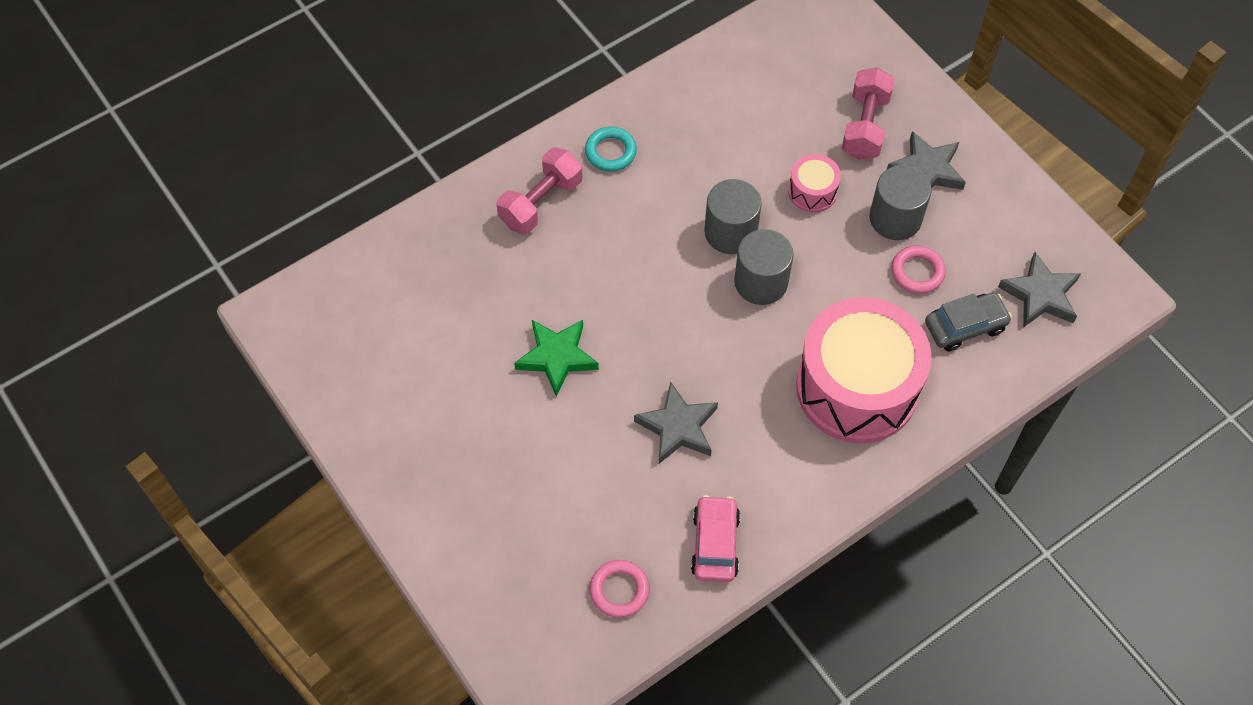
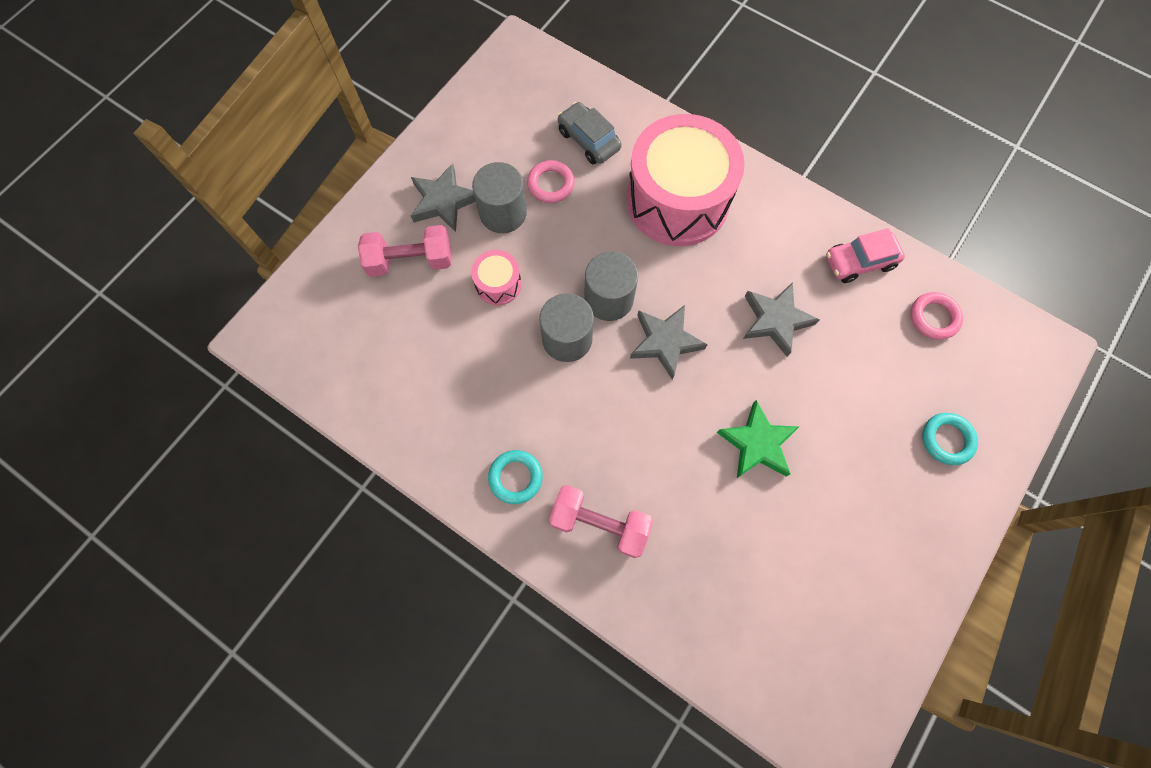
camera: 110 degrees left, 10 degrees up
(485, 534) = (946, 440): none -> turquoise ring
(1040, 295) = (538, 97): grey star -> grey star (665, 342)

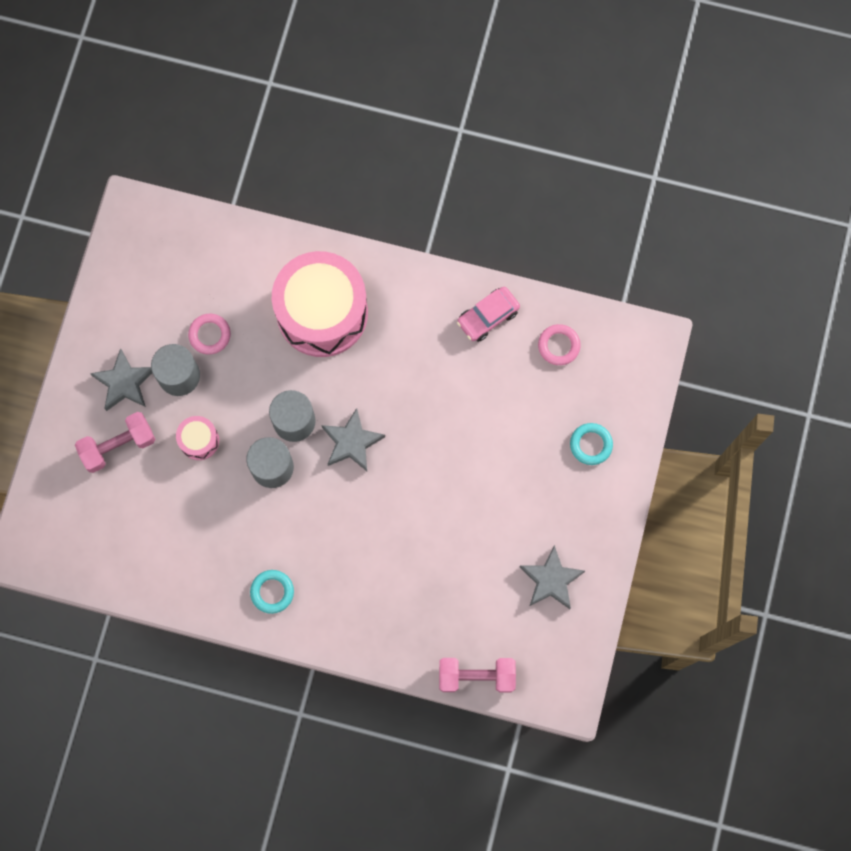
camera: 20 degrees left, 5 degrees up
(588, 140) = (227, 281): grey car -> none
(599, 523) = (348, 603): pink dumbbell -> pink dumbbell (476, 676)
(757, 443) = (448, 499): green star -> none
(775, 320) = (434, 393): grey star -> grey star (551, 580)

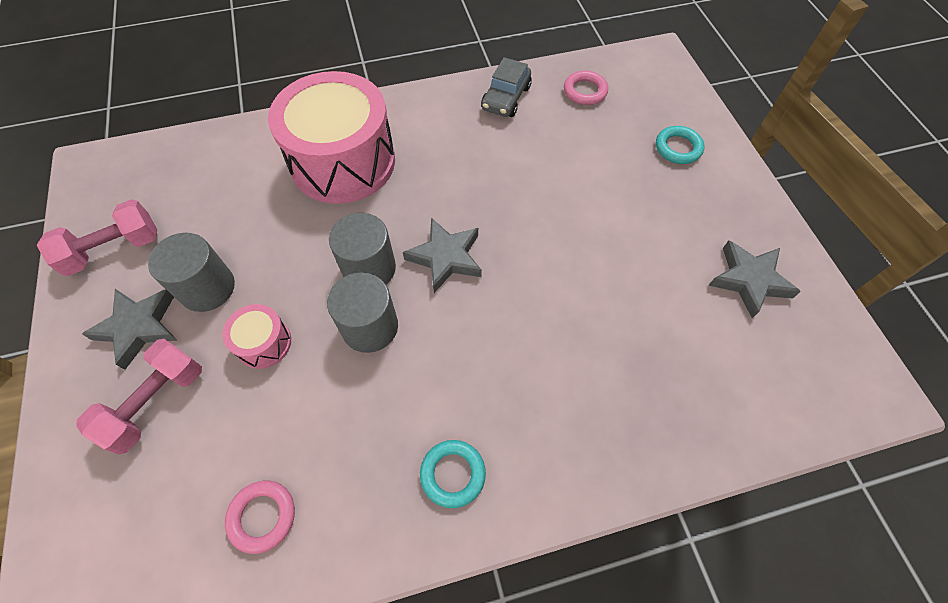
camera: 30 degrees left, 15 degrees down
(210, 335) = (227, 233): pink ring -> pink ring (262, 516)
(476, 676) = (765, 430): pink dumbbell -> pink dumbbell (114, 249)
(488, 317) = (506, 98): pink car -> grey car

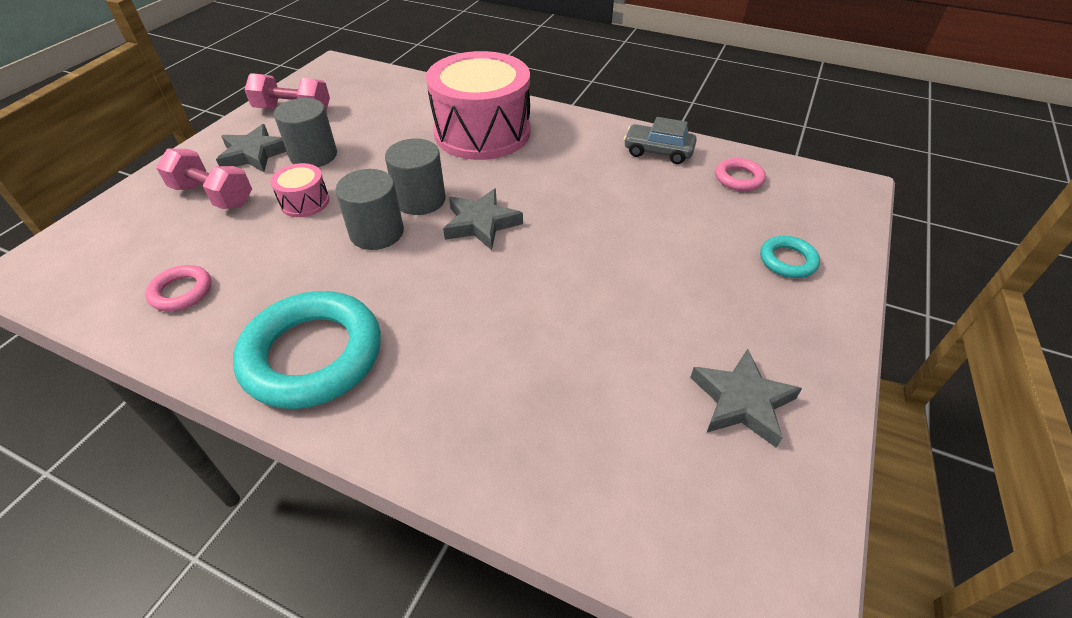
camera: 40 degrees right, 15 degrees down
(156, 402) = (213, 196): pink dumbbell -> pink dumbbell turned 45 degrees clockwise
(453, 474) = (313, 355): turquoise ring -> turquoise ring, size x2.12
(506, 98) = (658, 151): grey car -> grey car turned 45 degrees clockwise

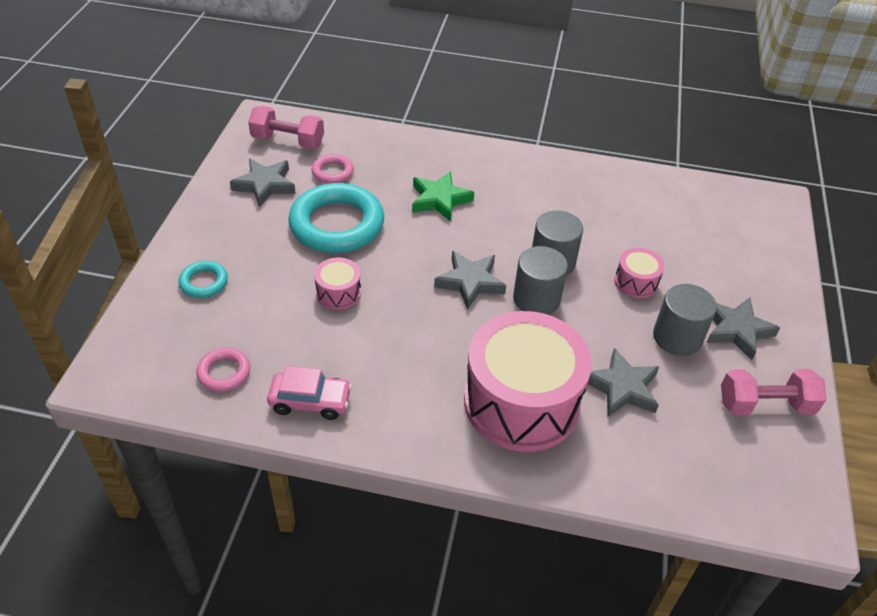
camera: 165 degrees right, 0 degrees up
(181, 292) = (653, 201): pink ring -> pink ring (332, 172)
(213, 196) = (720, 277): pink dumbbell -> pink dumbbell (288, 141)
(313, 355) = (533, 177): turquoise ring -> turquoise ring (337, 224)
(394, 131) = (622, 388): none -> grey star
(473, 335) = (439, 200): none -> green star
(629, 230) = (338, 293): none -> pink drum
(658, 151) = (310, 401): grey car -> pink car

